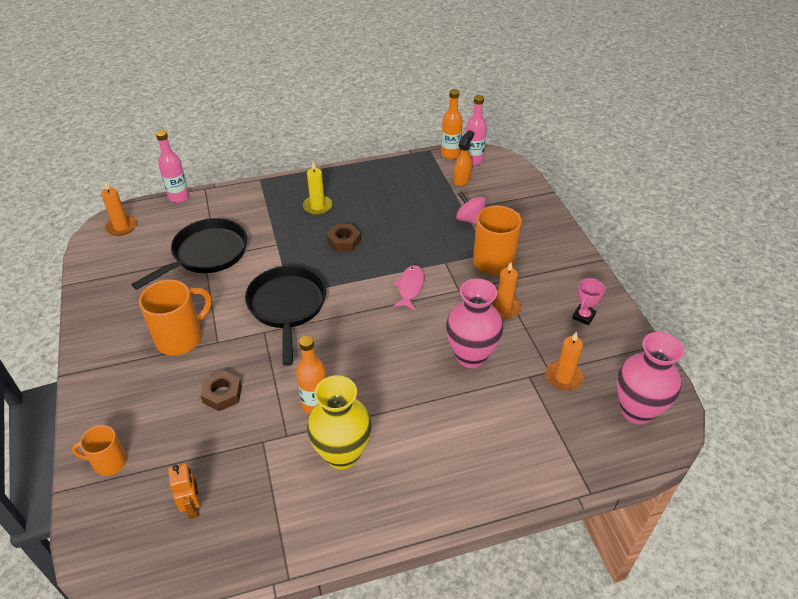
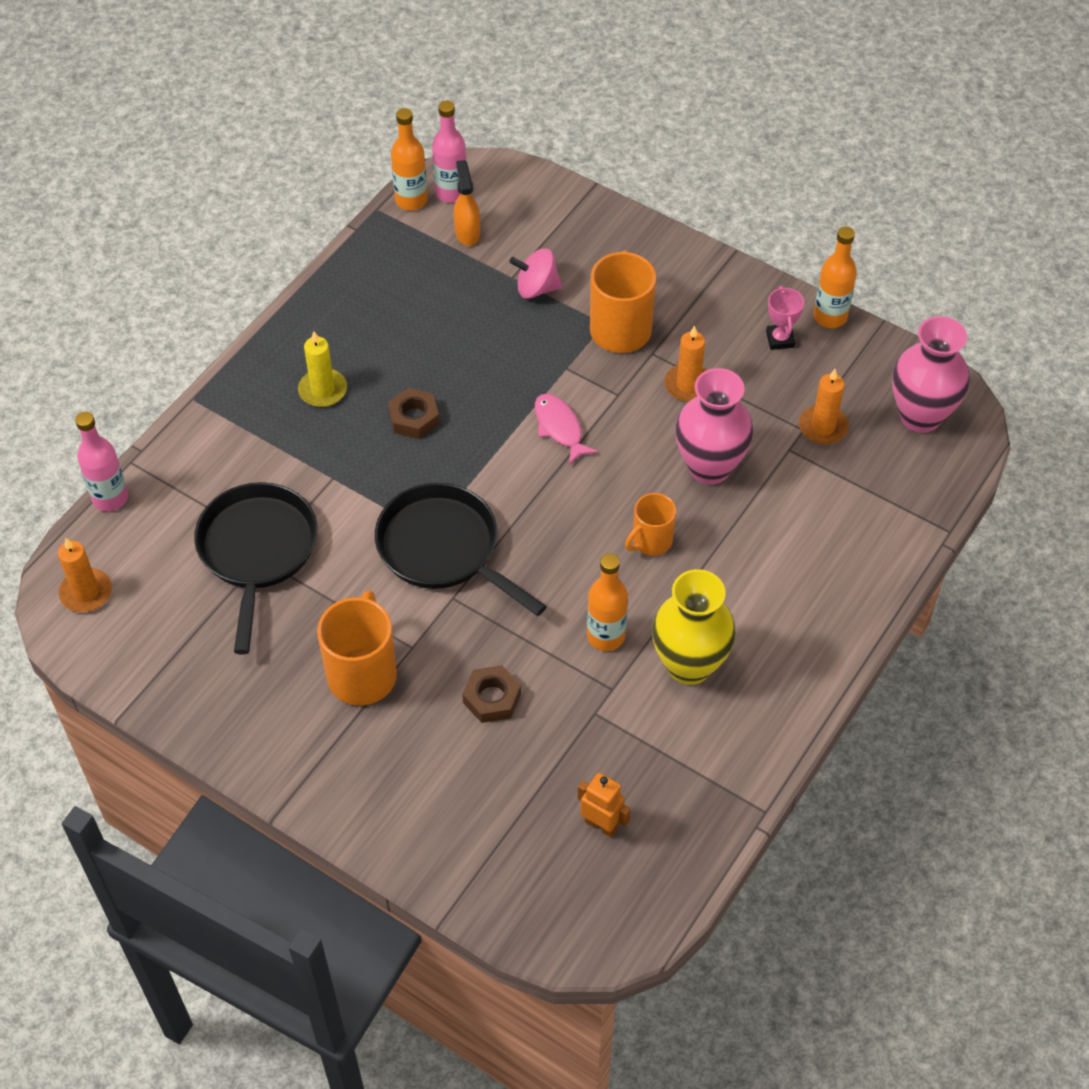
camera: 40 degrees left, 10 degrees up
(109, 462) = (458, 854): orange mug -> orange mug (651, 541)
(628, 322) = (830, 317): none -> orange bottle

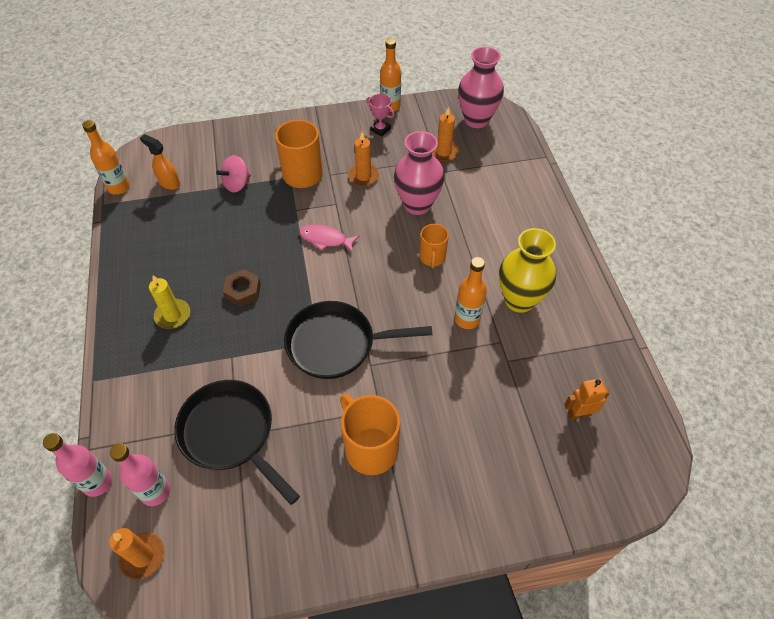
camera: 45 degrees left, 0 degrees up
(451, 193) = (138, 170): pink bottle -> pink bottle (155, 491)
(492, 698) = (451, 399): brown nut -> none

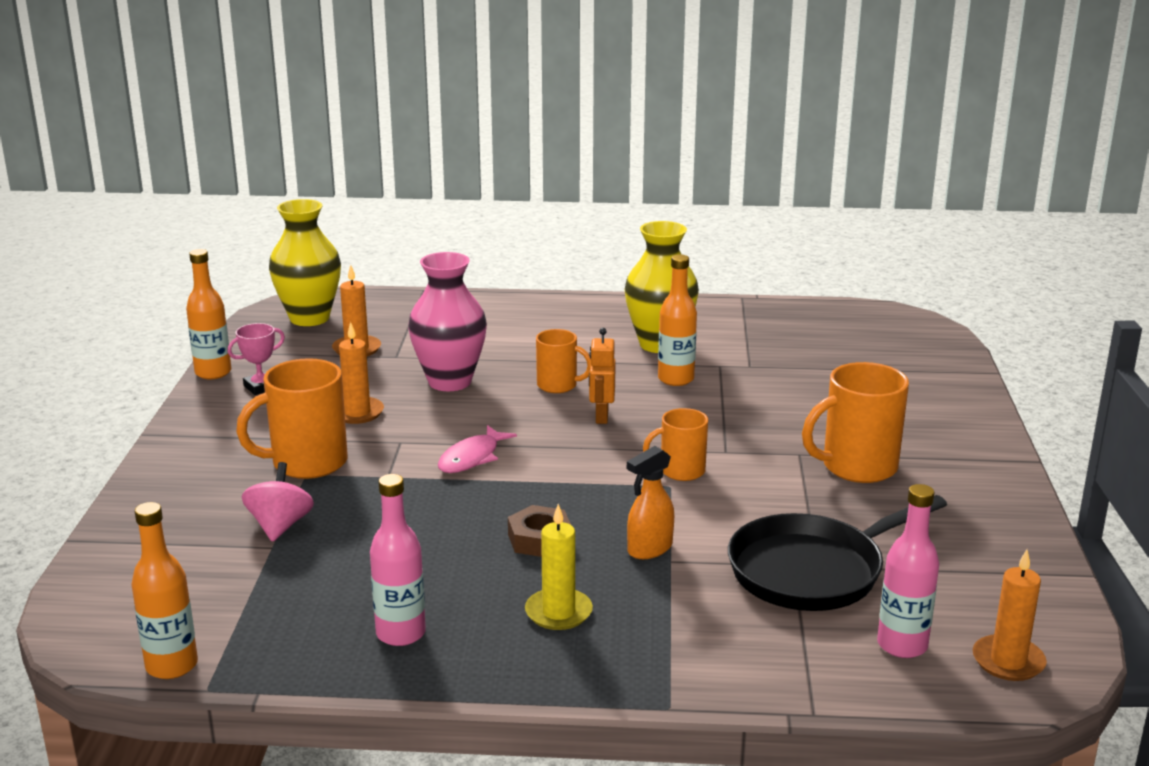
camera: 75 degrees left, 30 degrees down
(97, 482) = (879, 704): pink bottle -> pink bottle (401, 633)
(169, 183) = (212, 601): orange spray bottle -> orange spray bottle (649, 549)
(237, 184) = (280, 526): pink spinning top -> pink spinning top turned 150 degrees counterclockwise
(337, 344) = (680, 471): black pan -> orange mug
(476, 120) = (309, 318): pink vase -> yellow vase
(579, 413) = (834, 341): orange robot -> orange robot (601, 417)

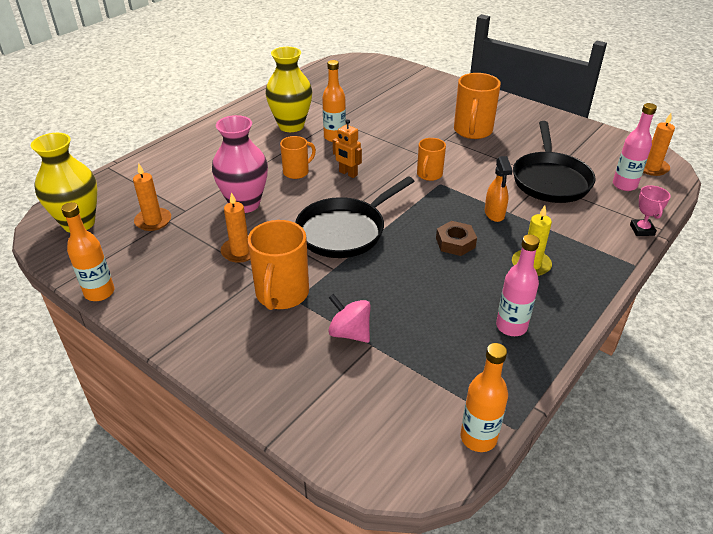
camera: 55 degrees left, 15 degrees up
(261, 387) = (152, 278): pink trophy -> pink trophy (642, 230)
(472, 458) = (345, 231): pink fish -> black pan

